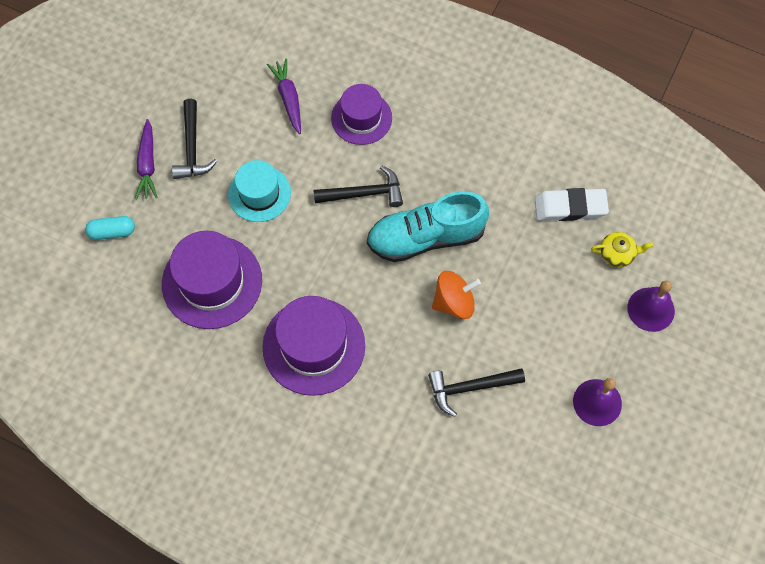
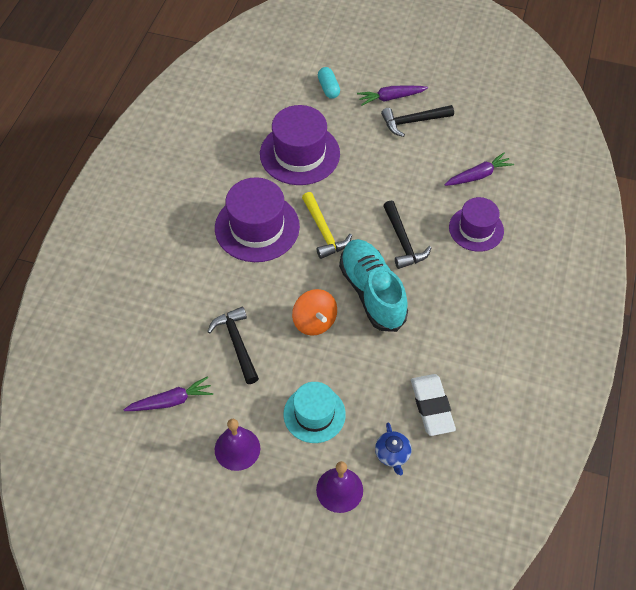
camera: 80 degrees right, 10 degrees down
(259, 193) = (384, 170): turquoise hat -> turquoise hat (314, 414)
(334, 273) = (324, 231): none -> yellow hammer
(533, 466) = (171, 401): none -> purple carrot
(617, 253) = (392, 454): yellow teapot -> blue teapot

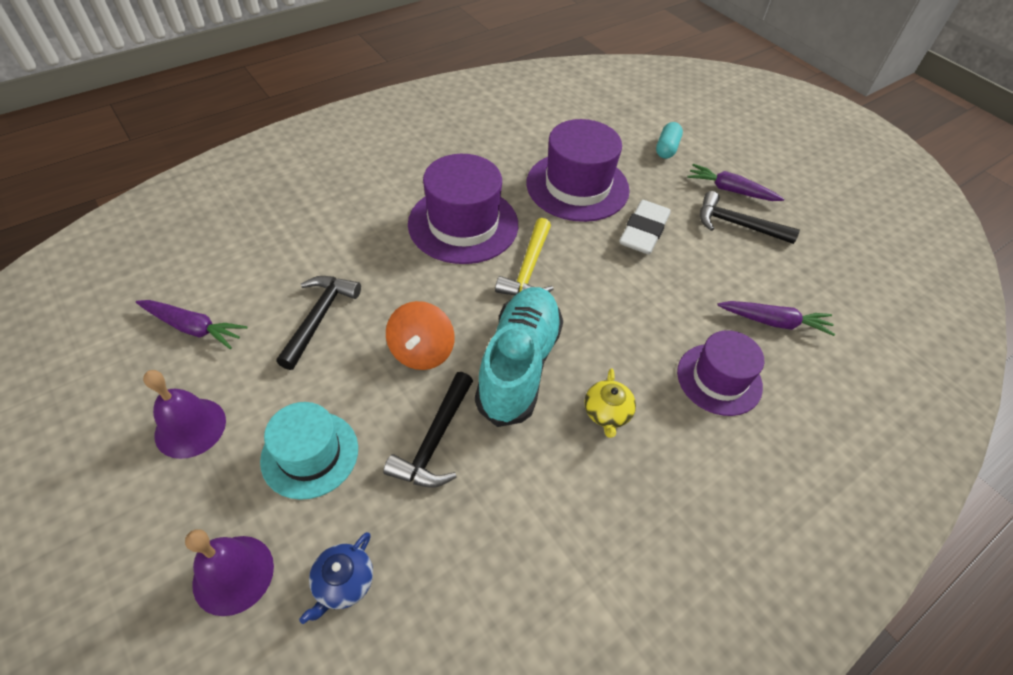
camera: 35 degrees right, 5 degrees down
(403, 241) = (610, 335): black hammer -> black hammer (434, 441)
(432, 406) = (455, 559): white eraser -> white eraser (644, 231)
(438, 286) = (607, 412): none -> yellow teapot

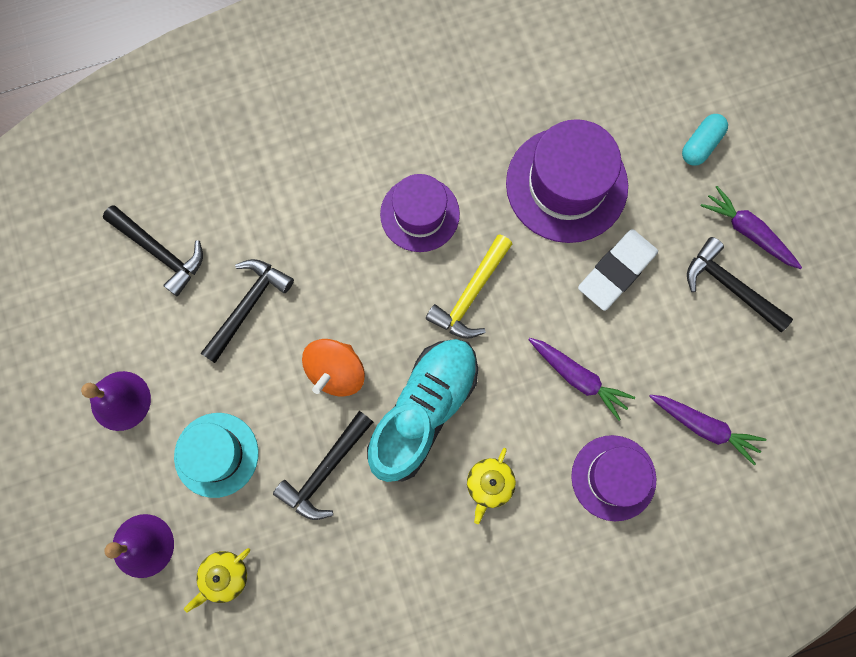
camera: 20 degrees right, 25 degrees up
(193, 328) = (131, 289): purple carrot -> purple carrot (578, 377)
(221, 293) = (160, 252): none -> black hammer
(343, 582) = (224, 576): blue teapot -> yellow teapot
(463, 224) = (420, 214): purple hat -> purple hat, size x0.65

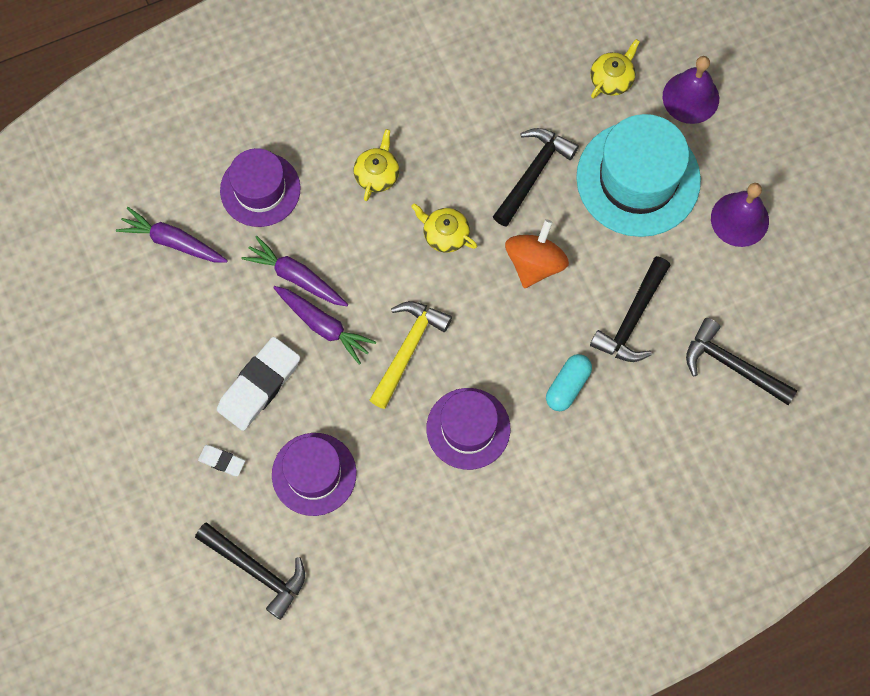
camera: 175 degrees right, 5 degrees down
(216, 454) = (638, 179): turquoise hat -> turquoise hat, size x1.55
(424, 410) = (445, 234): turquoise shoe -> yellow teapot
(566, 185) = (314, 474): purple hat -> purple hat, size x0.65
(652, 203) = (222, 461): none -> white eraser
(700, 144) = (168, 532): turquoise capsule -> turquoise capsule (567, 386)
(729, 286) = (143, 380): black hammer -> black hammer (257, 570)
(748, 232) = (120, 438): purple carrot -> purple carrot (323, 325)

